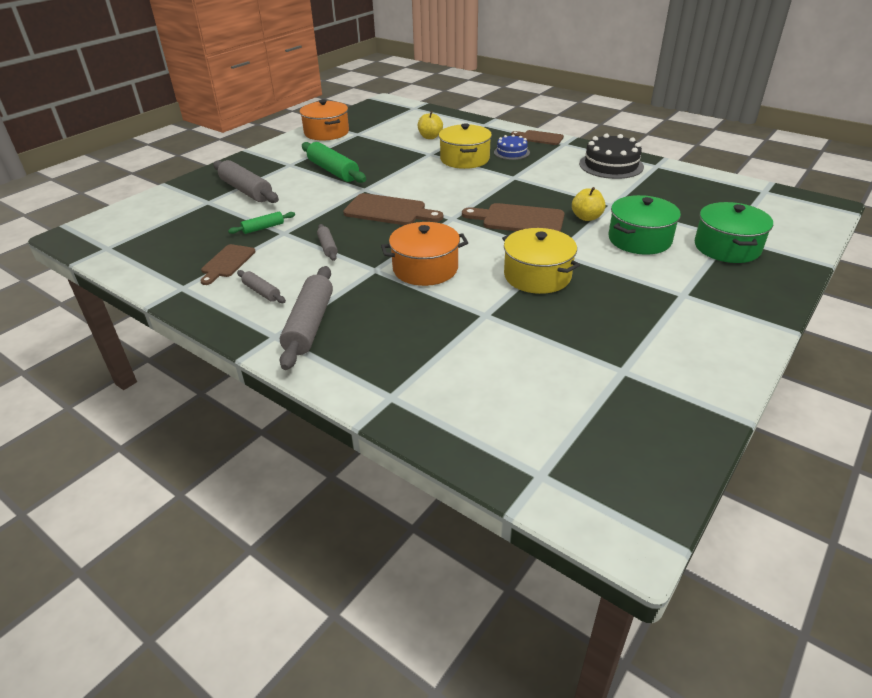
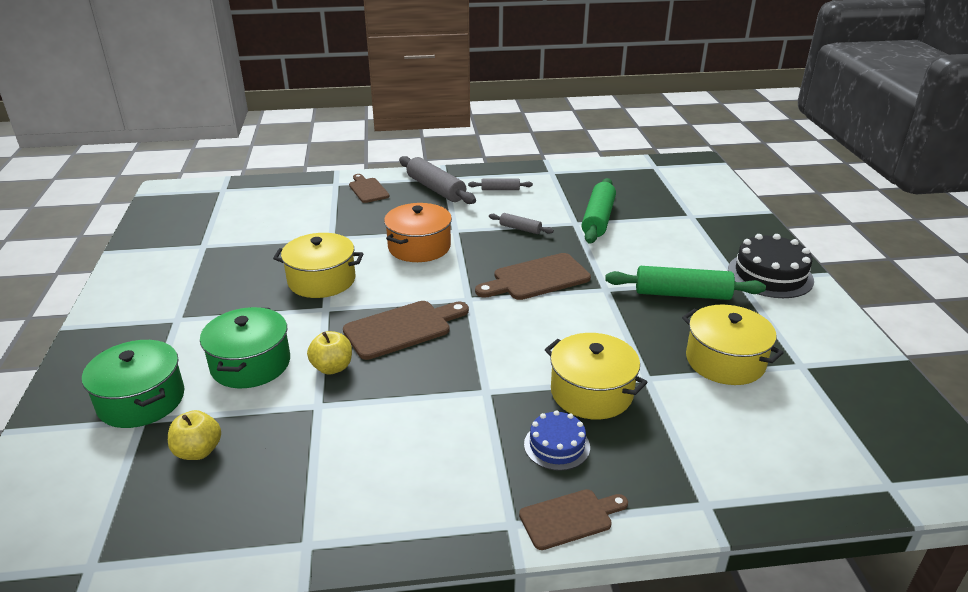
camera: 135 degrees right, 5 degrees down
(227, 263) = (561, 192): brown cutting board -> brown cutting board (368, 189)
(246, 190) = (693, 237): grey rolling pin -> none
(263, 228) = (598, 219): green rolling pin -> green rolling pin, size x1.92
(326, 132) = (834, 346): orange pot -> none
(383, 146) = (725, 361): none -> yellow pot
(430, 137) = (712, 415): yellow apple -> yellow apple (198, 451)
(611, 165) = (382, 500): black cake -> black cake (770, 275)

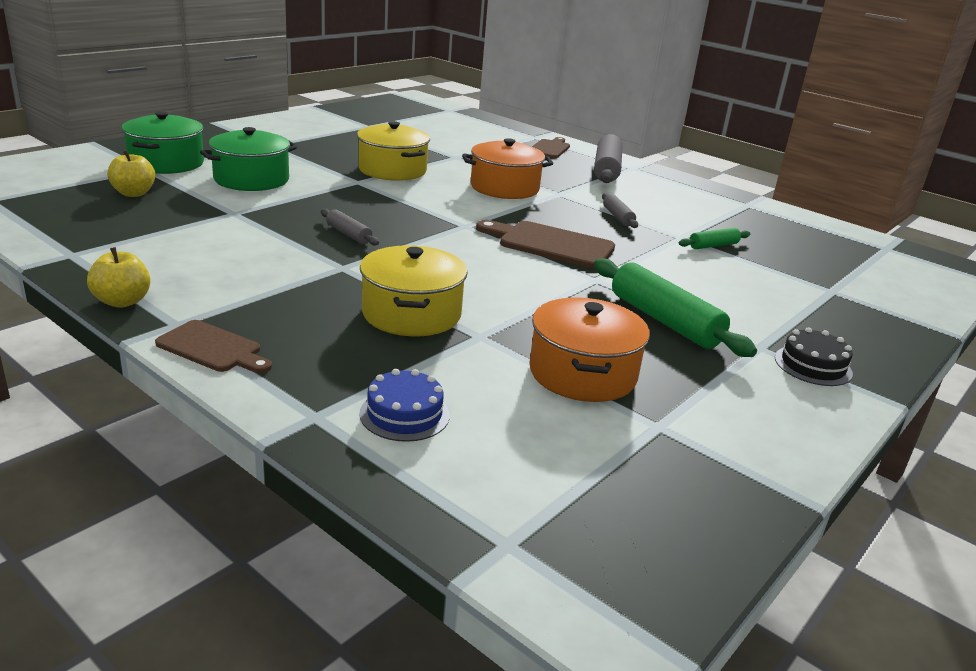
camera: 45 degrees right, 5 degrees down
(332, 367) = (287, 204): yellow apple -> yellow apple (122, 301)
(402, 328) = (377, 213): brown cutting board -> none
(500, 189) = (665, 192): grey rolling pin -> grey rolling pin (348, 234)
(557, 445) = (308, 317): blue cake -> blue cake (404, 414)
(598, 219) = (713, 245): green rolling pin -> green rolling pin, size x0.52
(725, 361) = (582, 373): yellow pot -> orange pot
(770, 275) = (813, 365): black cake -> black cake, size x0.60

